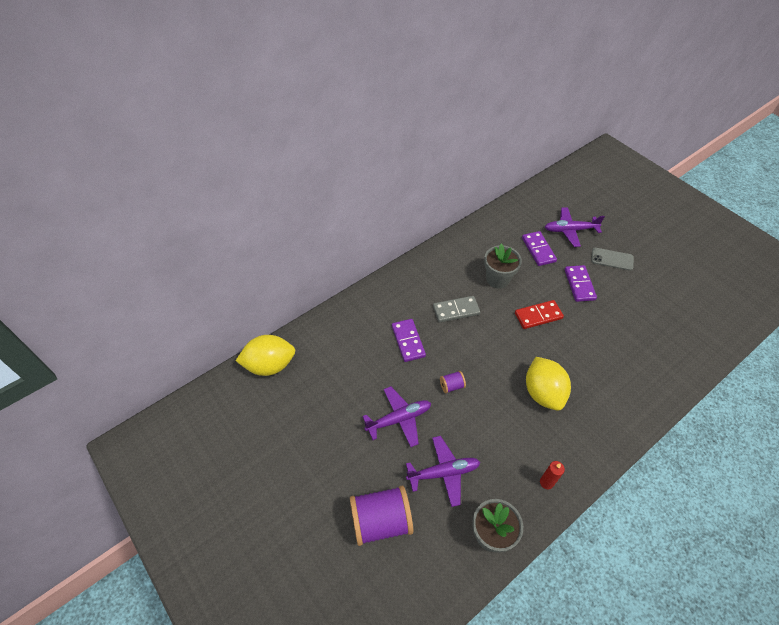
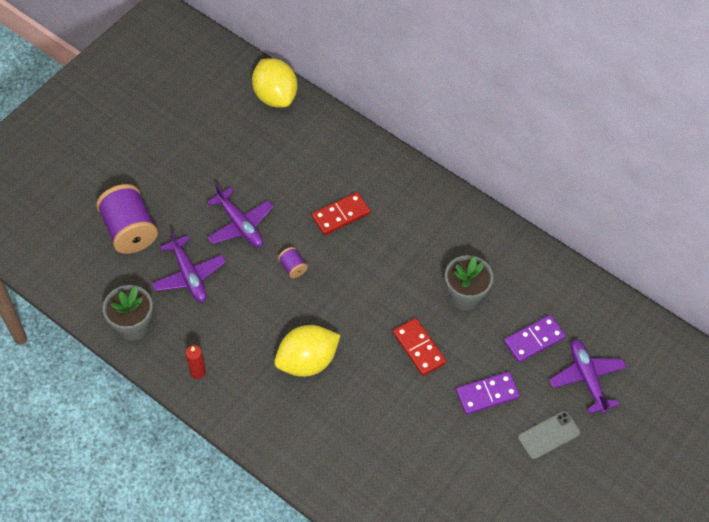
camera: 75 degrees right, 5 degrees up
(408, 341) = (341, 215): purple domino -> red domino
(456, 310) = (400, 256): grey domino -> none
(612, 259) = (548, 435): grey phone -> grey phone turned 60 degrees clockwise

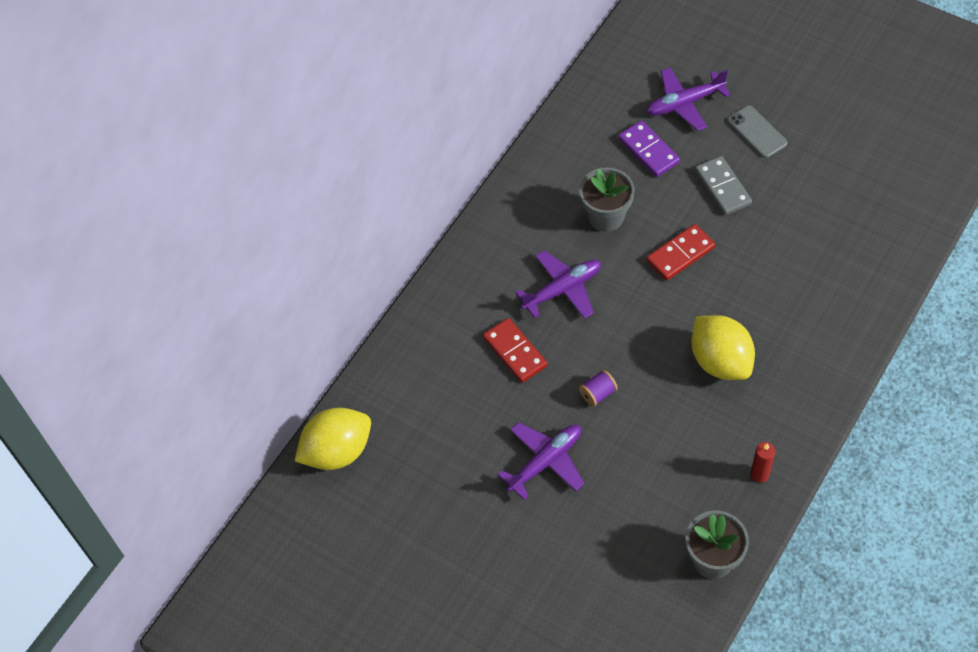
camera: 90 degrees left, 0 degrees up
(130, 230) = (574, 593): purple spool -> none
(189, 275) = (629, 508): purple plane -> purple plane (563, 289)
(487, 394) = (723, 187): purple domino -> grey domino

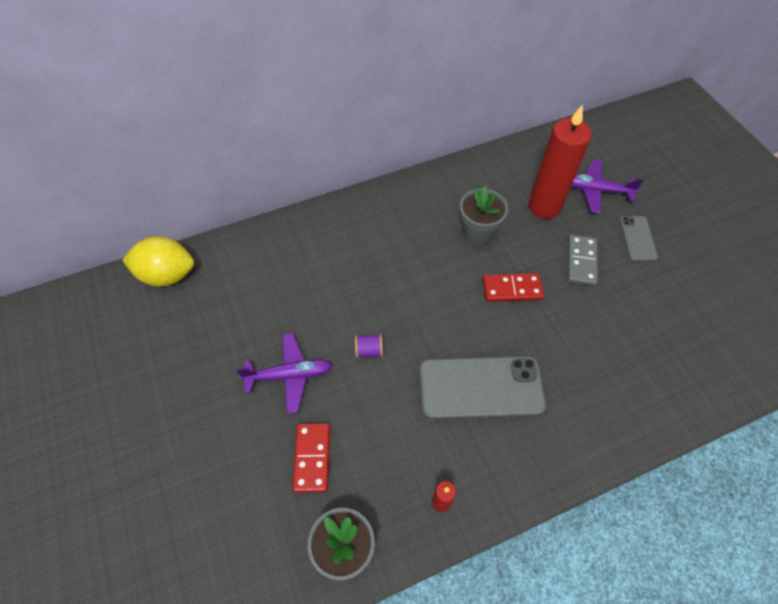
camera: 30 degrees right, 0 degrees up
(515, 352) = (337, 284): red domino -> red domino (312, 458)
(563, 289) = (406, 262): purple plane -> none
(648, 150) = (544, 207): purple domino -> red candle
(720, 361) = (480, 387): yellow lemon -> grey phone

